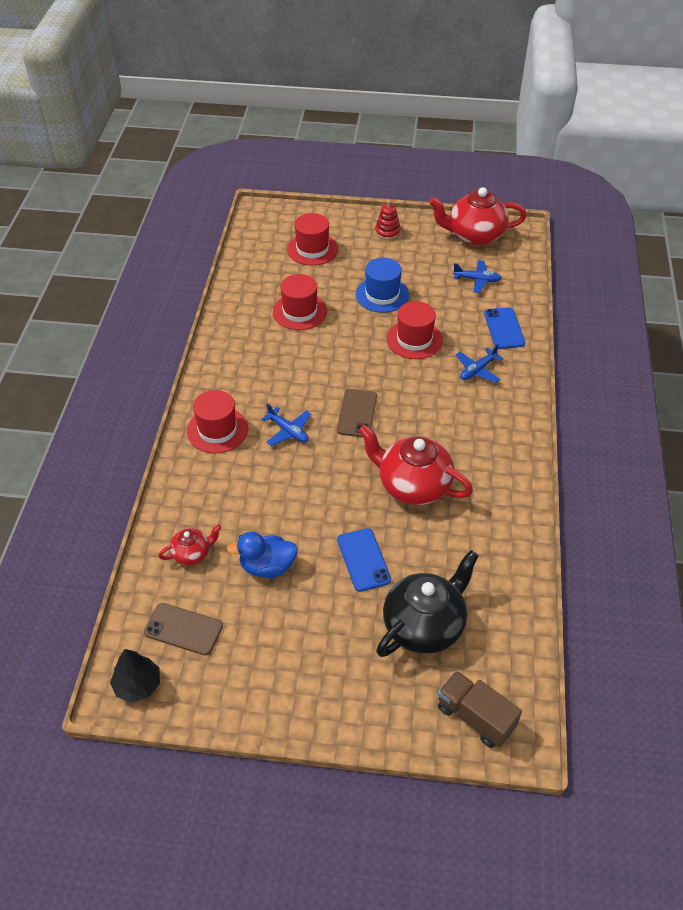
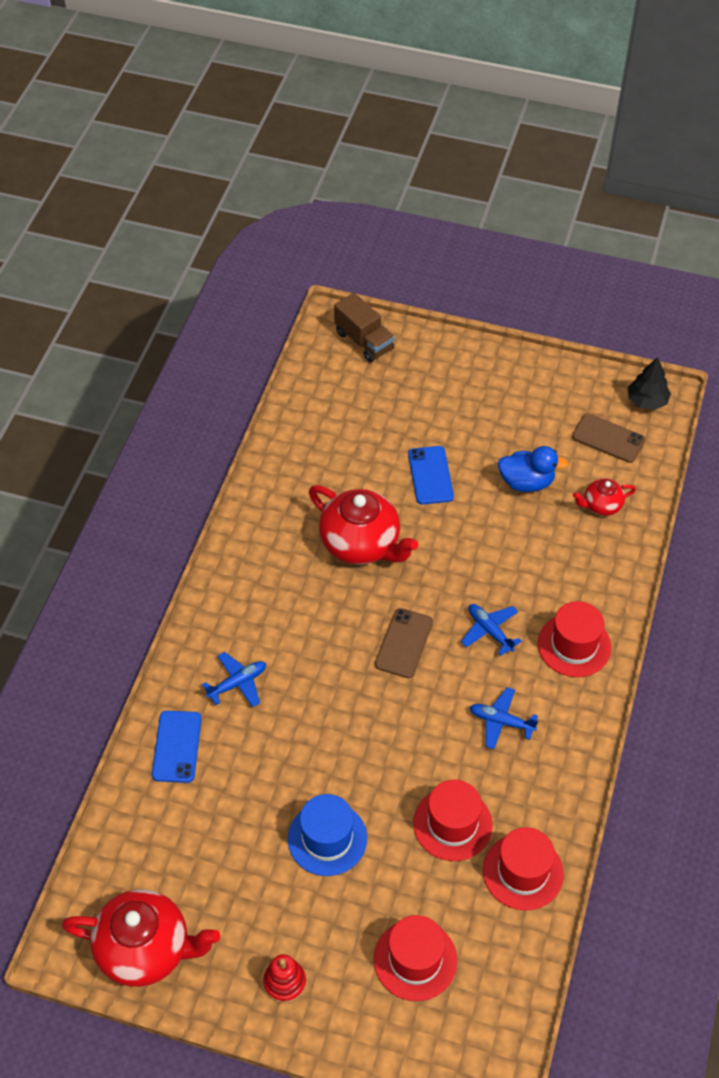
camera: 170 degrees left, 5 degrees up
(414, 339) = (304, 746): red hat -> red hat (523, 872)
(424, 625) = (387, 411): black teapot -> none
(477, 280) = (179, 846): blue plane -> blue plane (501, 722)

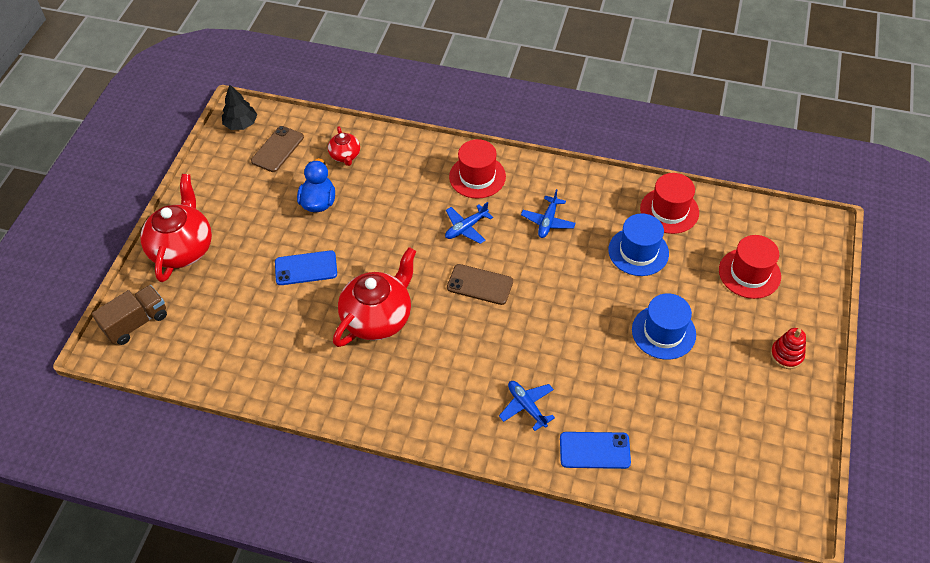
camera: 90 degrees left, 0 degrees up
(145, 949) = (783, 457): red teapot -> red teapot (183, 248)
(452, 824) = (638, 251): red hat -> blue hat

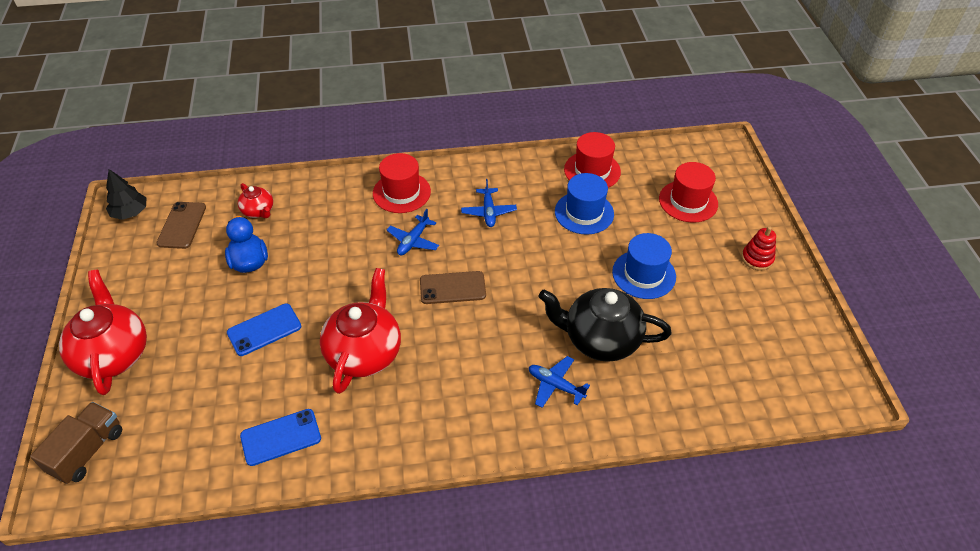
camera: 25 degrees left, 5 degrees down
(589, 380) = (600, 339): none -> black teapot
(594, 450) = (640, 403): blue phone -> blue phone (281, 437)

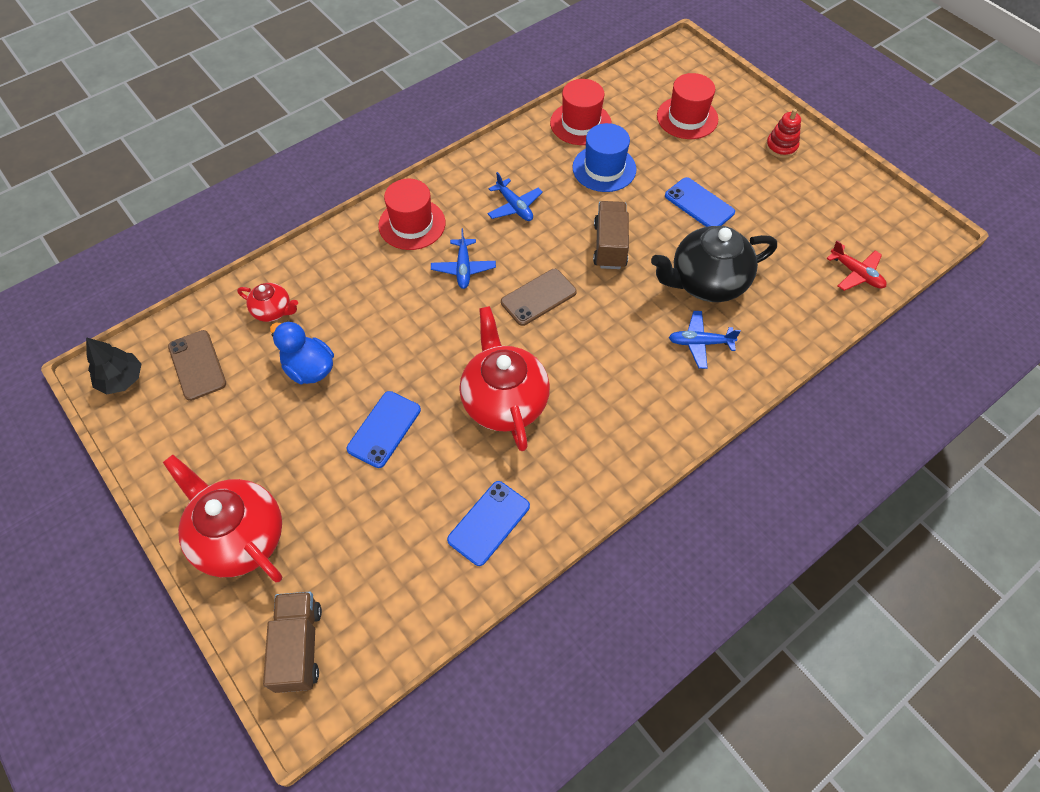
camera: 30 degrees left, 10 degrees up
(541, 274) = (609, 246): none -> brown truck
(644, 274) = (699, 204): blue hat -> blue phone
(745, 395) = (856, 273): none -> red plane

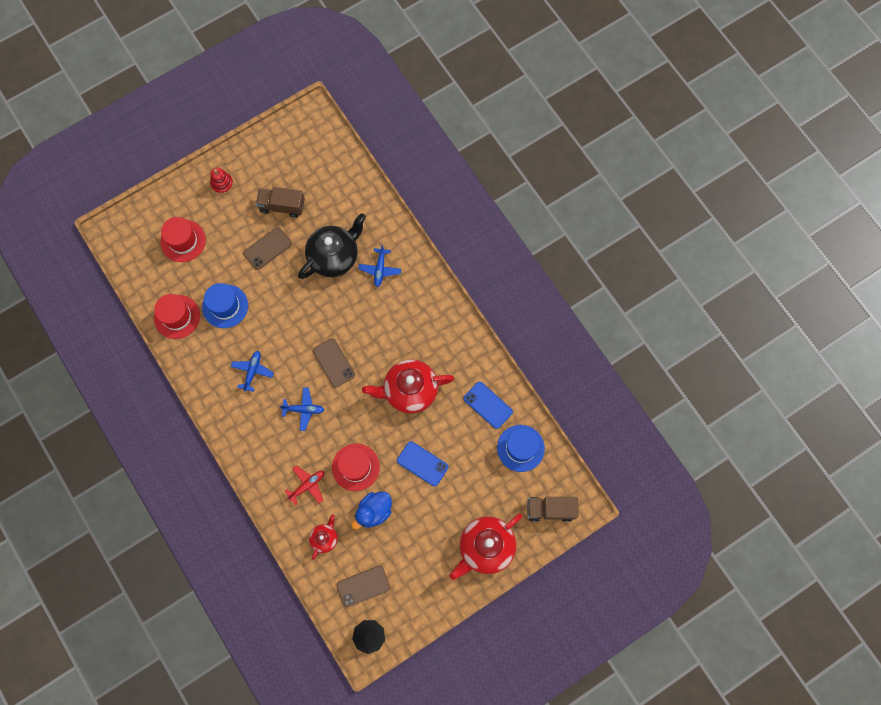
camera: 85 degrees left, 15 degrees up
(412, 224) = (259, 443): red hat -> red hat (355, 467)
(413, 585) = (520, 448): none -> blue hat
(514, 206) = (252, 371): blue plane -> blue plane turned 45 degrees counterclockwise
(609, 246) = (296, 312): brown truck -> brown truck (282, 206)
(699, 204) = (267, 248): blue phone -> brown phone
(707, 282) = (334, 256): black teapot -> black teapot turned 120 degrees counterclockwise
(856, 273) = (338, 166): red plane -> red plane (307, 485)

